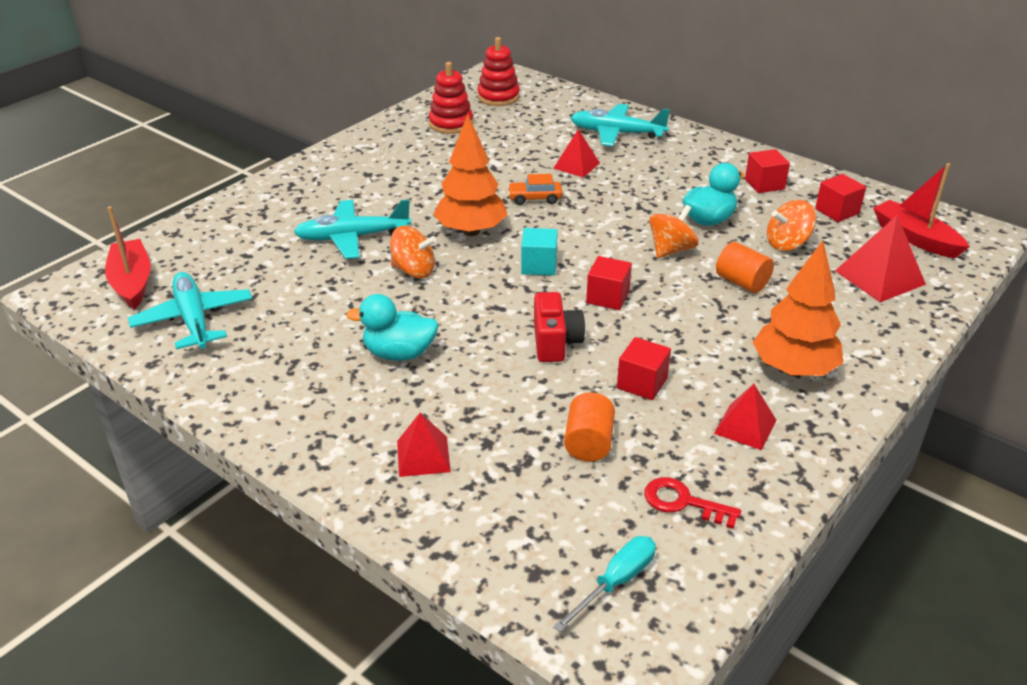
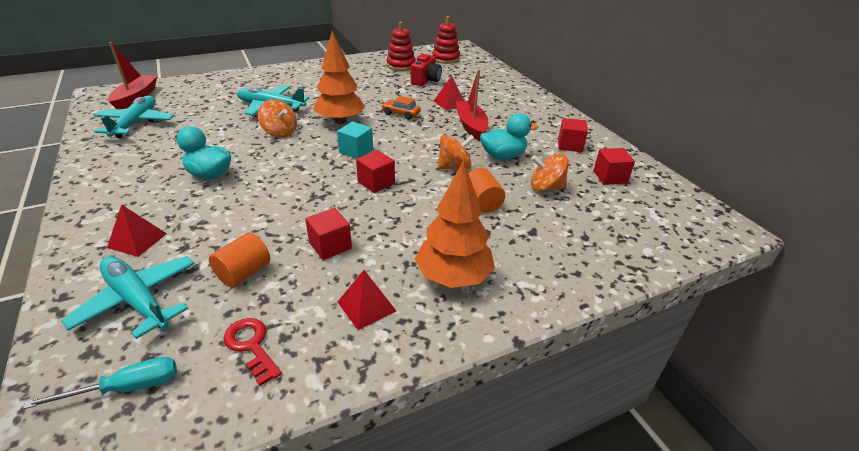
camera: 25 degrees right, 0 degrees up
(555, 342) = (307, 199): red camera -> red camera (426, 80)
(616, 133) = (497, 92): turquoise plane -> turquoise plane (138, 300)
(880, 277) = (599, 233): red pyramid -> none
(915, 238) = (660, 214): red boat -> red boat (471, 126)

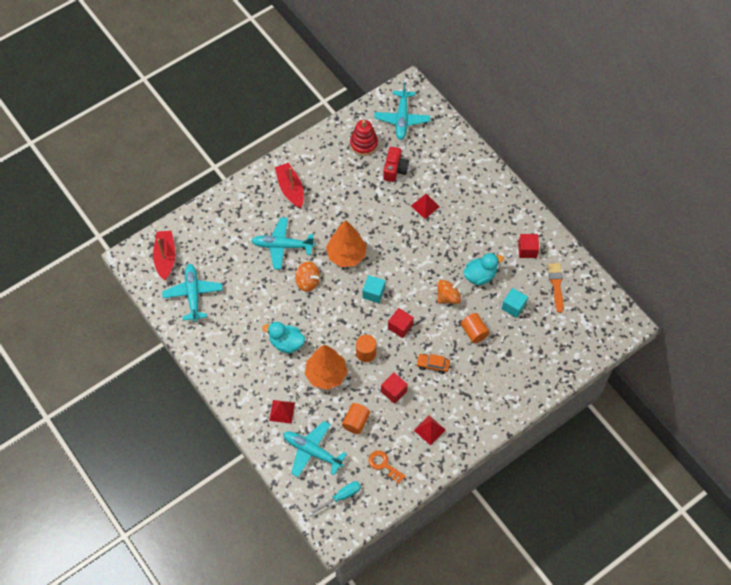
camera: 10 degrees left, 25 degrees up
(251, 346) = (383, 465): red key -> orange key
(312, 199) = (366, 353): none -> orange cylinder
(401, 114) = (390, 233): orange car -> orange car (432, 365)
(445, 58) = (402, 119): red stacking toy -> turquoise plane
(453, 277) = (469, 400): orange tree -> orange tree (326, 375)
(471, 126) = (449, 239): red boat -> red boat (290, 189)
(546, 187) = (513, 306): orange spinning top -> turquoise cube
(610, 177) = (556, 285): red cube -> orange brush

